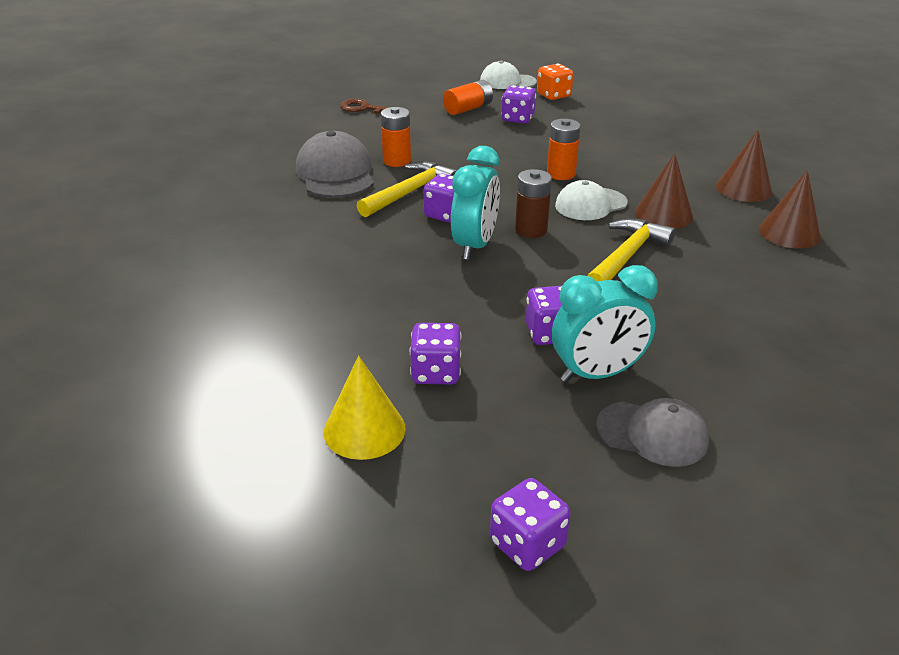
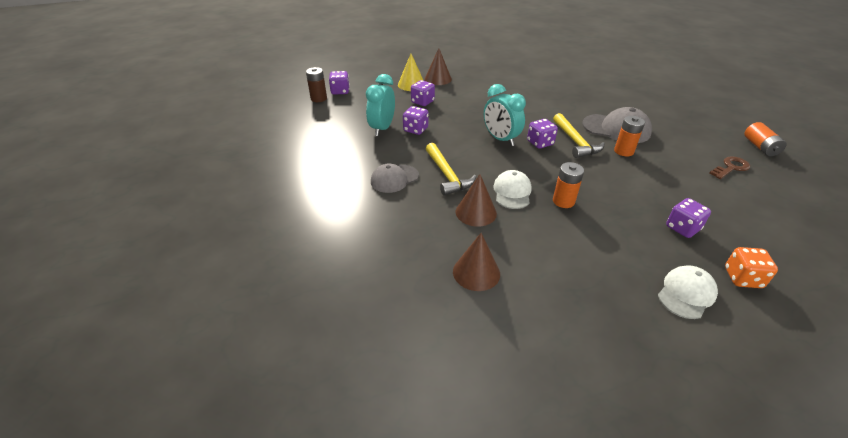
camera: 125 degrees right, 5 degrees up
(468, 109) = (716, 213): orange battery -> orange battery (760, 147)
(507, 81) = (795, 266): white cap -> white cap (686, 293)
(531, 230) = (501, 160): brown battery -> brown battery (319, 98)
(652, 434) = (343, 125): grey cap -> grey cap (394, 179)
(789, 233) = (406, 250): brown cone -> brown cone (438, 79)

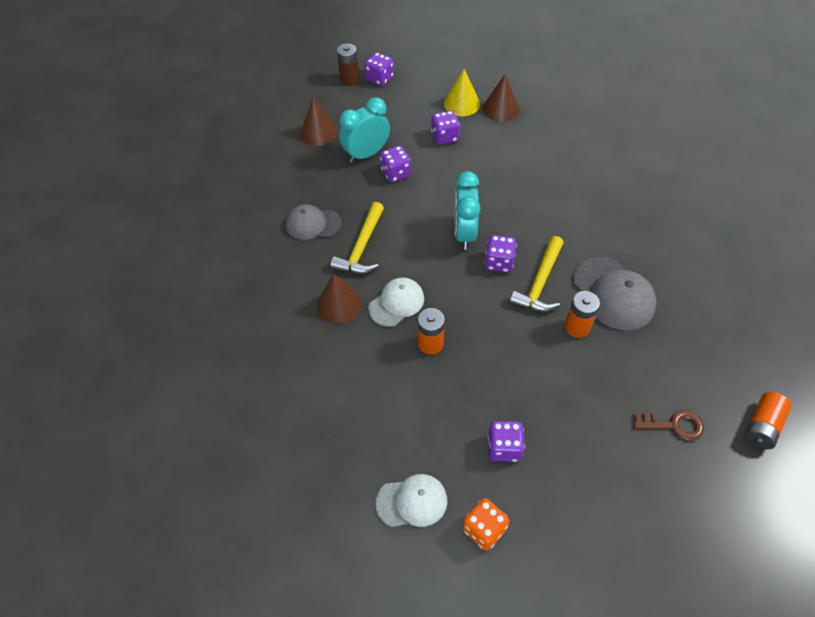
camera: 40 degrees right, 15 degrees up
(476, 272) = (273, 360): brown cone -> brown cone (318, 132)

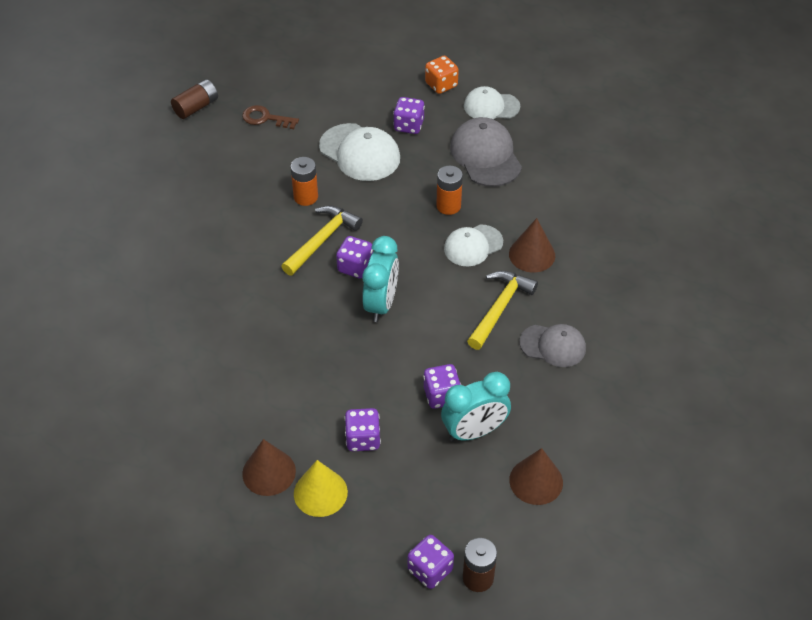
camera: 170 degrees left, 5 degrees down
(545, 395) = (360, 153): none -> white cap
(613, 294) = (255, 218): grey cap -> grey cap (485, 155)
(762, 426) = (196, 107): orange battery -> brown battery

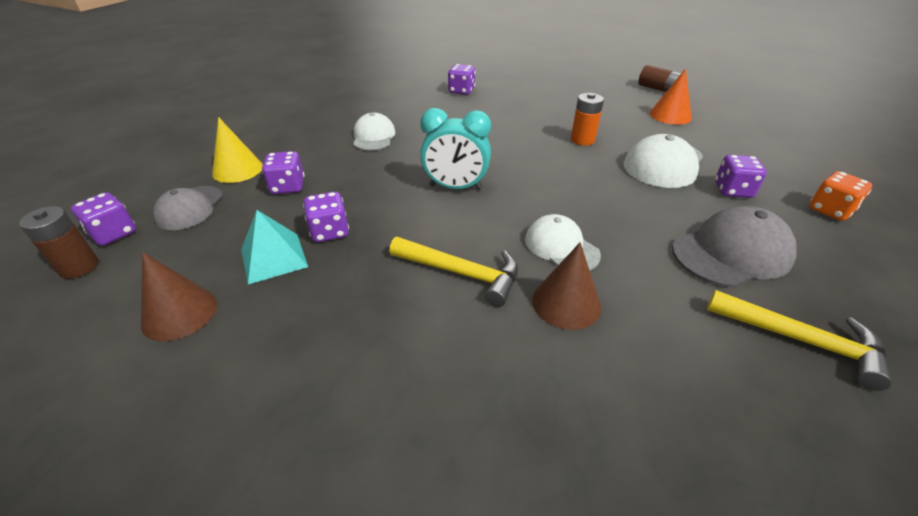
camera: 85 degrees right, 10 degrees down
(265, 118) = (670, 115): brown key -> orange cone
(269, 472) = (269, 146): brown cone -> none
(322, 240) = (531, 151): yellow hammer -> yellow hammer (801, 340)
(355, 267) = (501, 170): purple dice -> purple dice (461, 91)
(448, 206) = (619, 225): orange battery -> none
(474, 431) = (273, 258): turquoise clock -> turquoise pyramid
(491, 106) = (835, 255): white cap -> white cap (373, 136)
(553, 346) = (398, 328): grey cap -> grey cap (190, 208)

